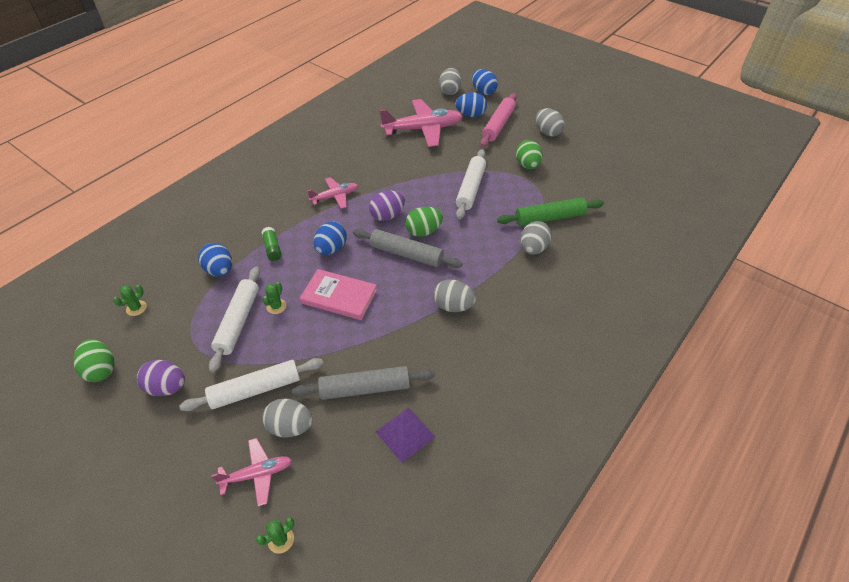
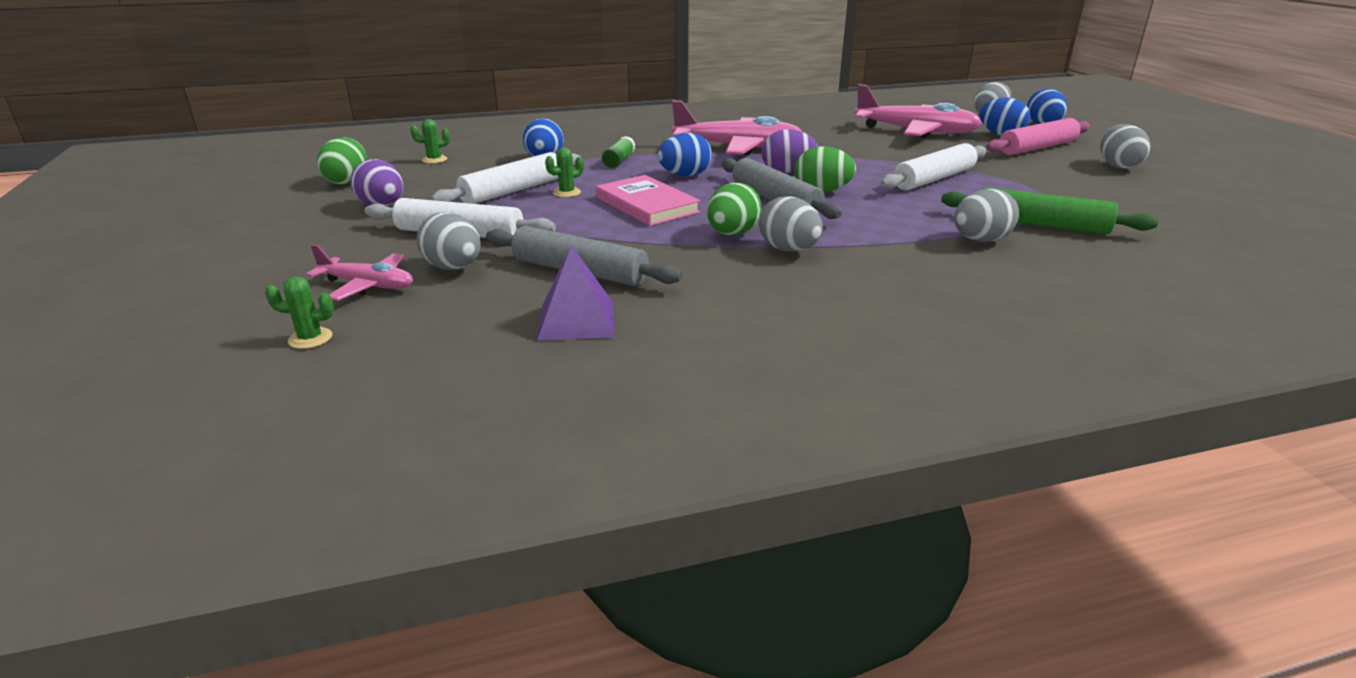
camera: 35 degrees right, 20 degrees down
(335, 196) = (738, 148): pink plane -> pink plane, size x1.81
(527, 165) = (1051, 181): green egg -> green egg (732, 234)

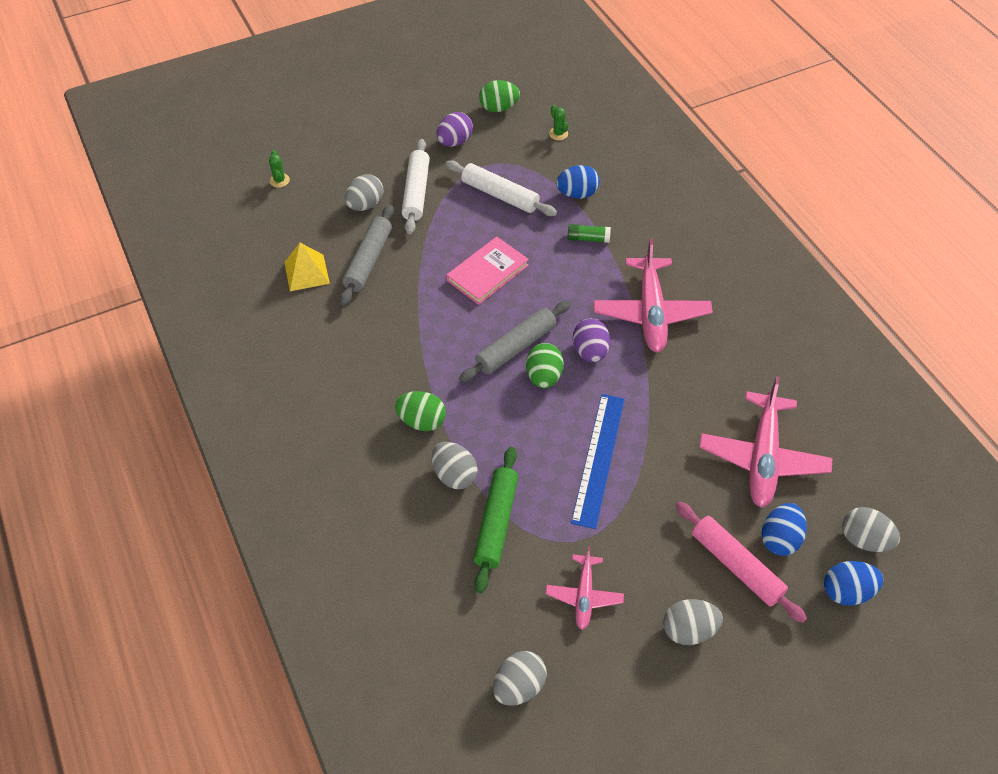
camera: 80 degrees right, 25 degrees up
(368, 285) = (338, 178): pink plane -> pink plane (584, 596)
(567, 193) = (503, 224): green cactus -> none
(577, 320) = (306, 272): purple pyramid -> yellow pyramid
(685, 175) = (561, 285): blue egg -> none
(732, 234) = (440, 327): green egg -> green egg (422, 421)
(788, 250) = (417, 359): grey egg -> grey egg (519, 686)
(934, 179) = (598, 459): white rolling pin -> blue ruler

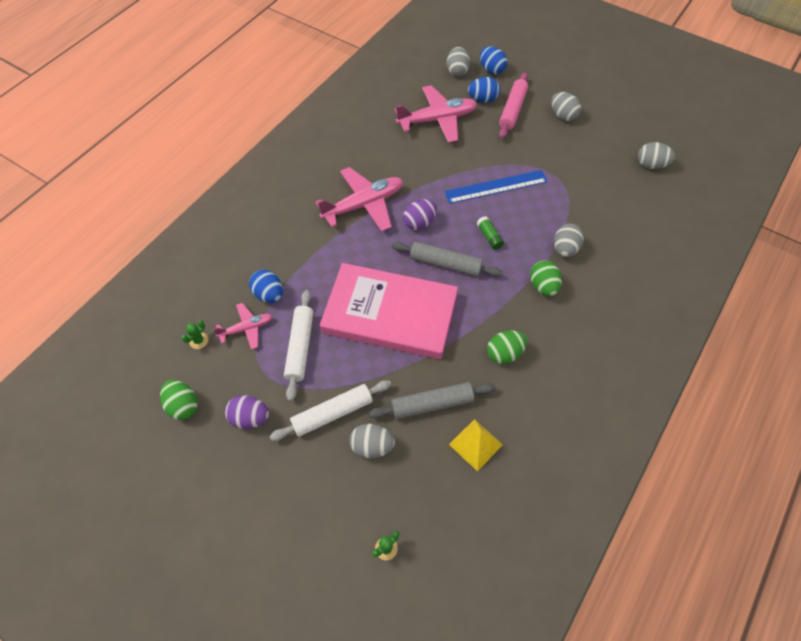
camera: 120 degrees left, 5 degrees up
(487, 273) = (390, 314): pink book -> pink book, size x1.95
(496, 522) = (576, 214): green rolling pin -> none
(544, 376) = (458, 238): green egg -> green egg (504, 353)
(584, 596) = (582, 160): pink plane -> pink plane (247, 328)
(588, 238) = (315, 267): green glue stick -> green glue stick (489, 237)

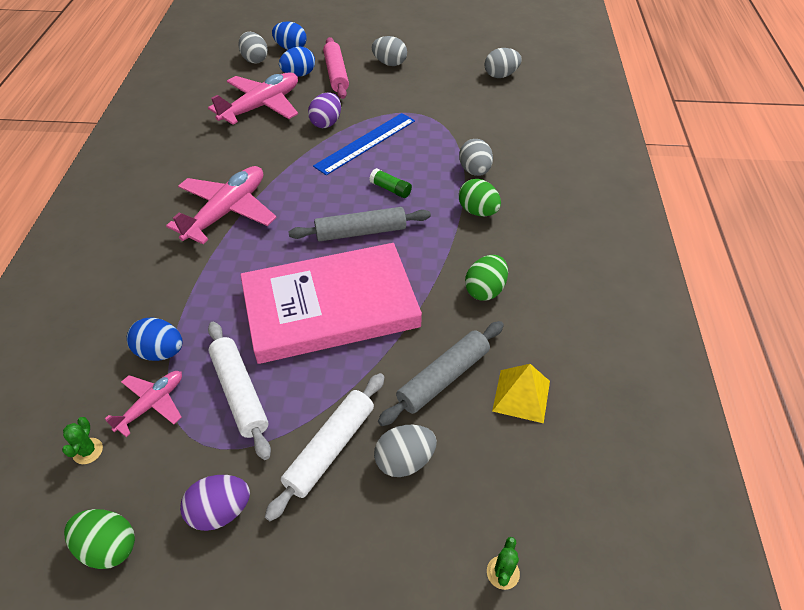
camera: 30 degrees left, 10 degrees down
(419, 223) = (305, 205): purple egg -> purple egg (326, 123)

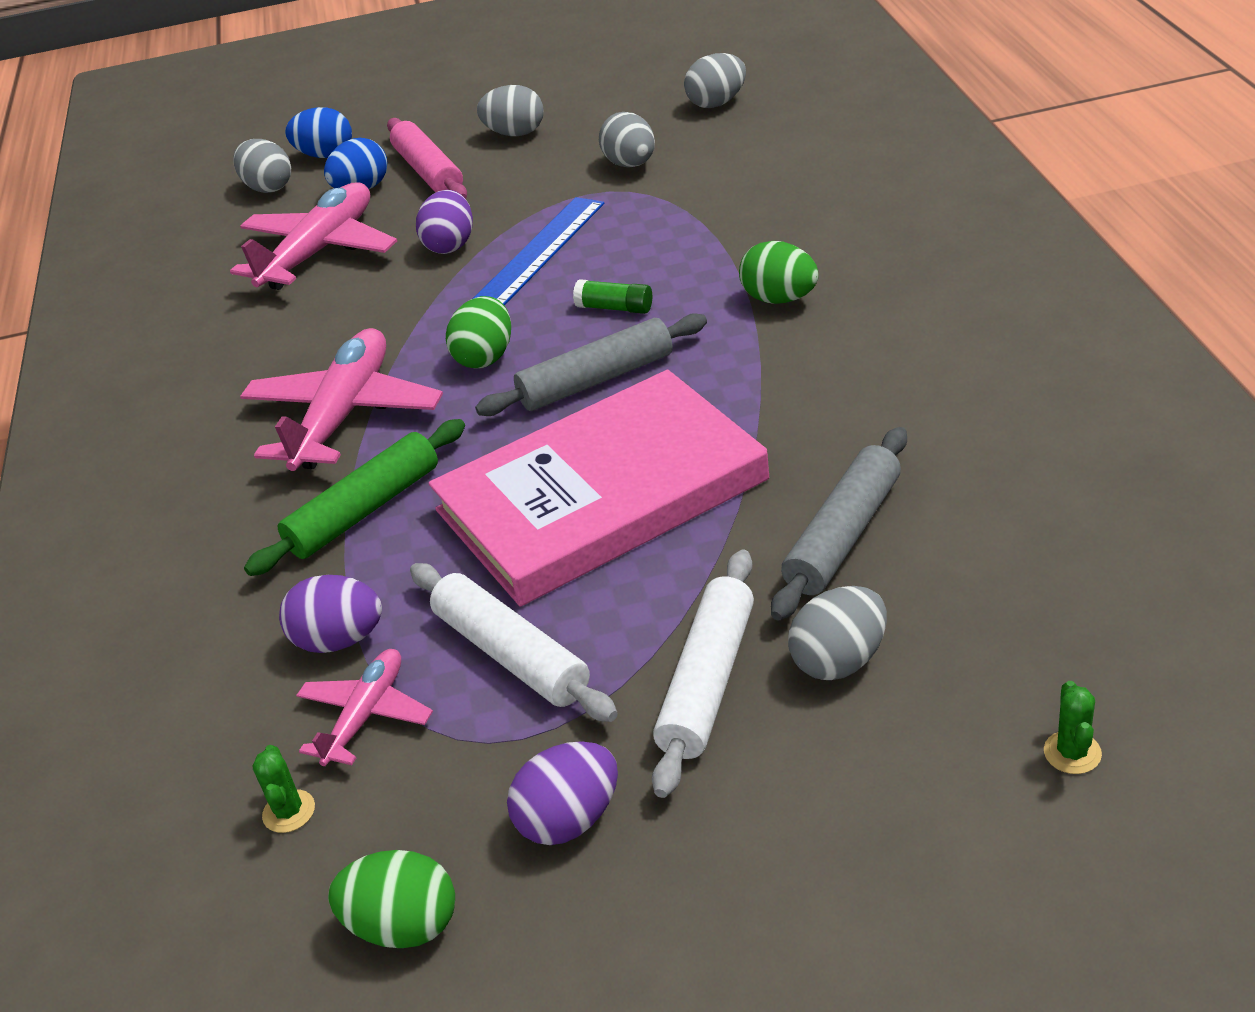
camera: 10 degrees left, 10 degrees down
(161, 352) = (339, 640): blue egg -> purple egg
(210, 274) = (364, 510): none -> green rolling pin
(474, 171) = (744, 246): grey egg -> grey egg (630, 164)
(485, 290) = (848, 401): green egg -> green egg (485, 357)
(521, 395) = (981, 521): yellow pyramid -> none

